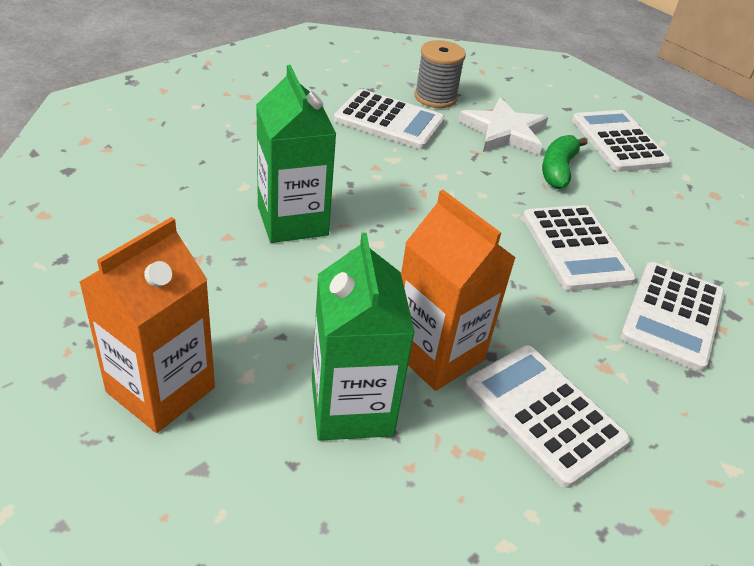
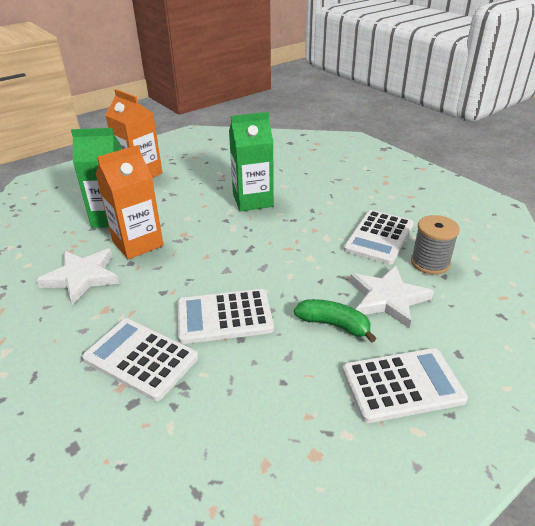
camera: 100 degrees right, 5 degrees down
(544, 413) = (82, 277): white calculator -> white star

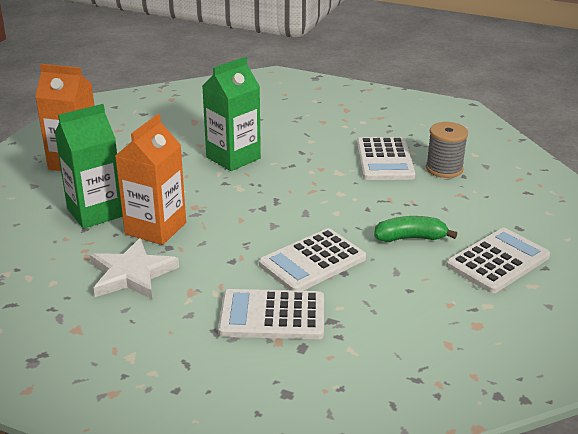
camera: 30 degrees left, 5 degrees down
(387, 298) = (435, 206): white star -> none

